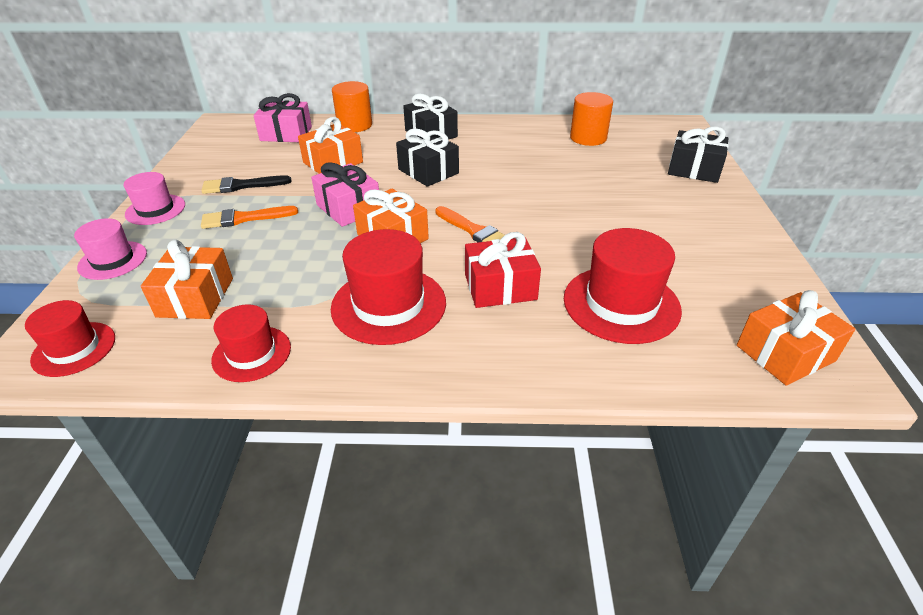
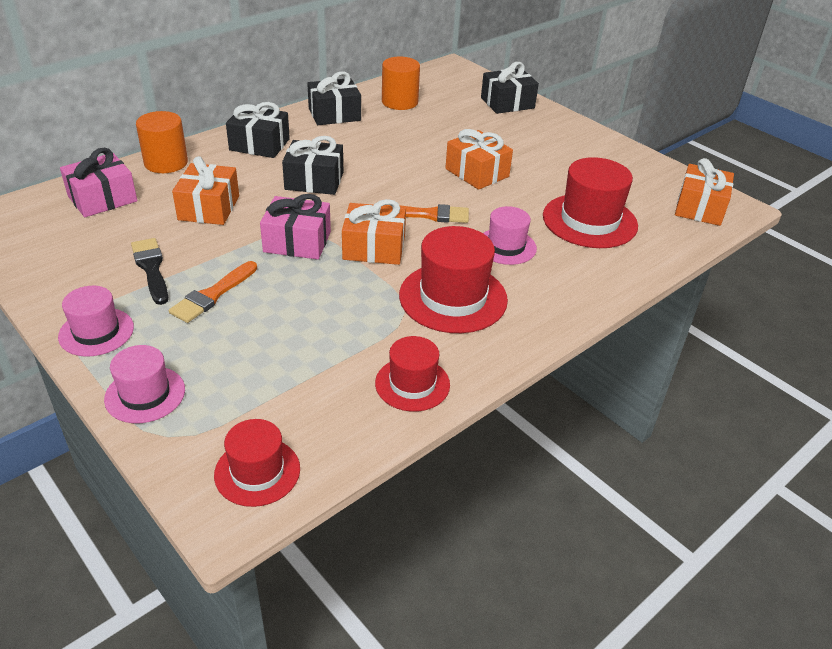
camera: 45 degrees left, 0 degrees up
(196, 297) = (291, 376): orange gift -> orange gift (477, 173)
(241, 186) = (151, 268): black brush -> black brush turned 120 degrees clockwise
(500, 287) = (506, 246): red gift -> pink hat
(519, 130) = (334, 114): none -> black gift

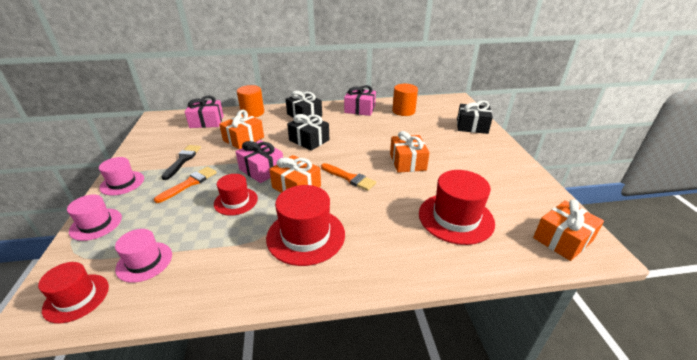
camera: 35 degrees right, 5 degrees down
(212, 295) = (189, 183): orange brush -> orange brush turned 150 degrees clockwise
(334, 114) = (360, 109): black gift -> pink gift
(412, 384) = (216, 284): red hat -> red hat (236, 201)
(506, 246) = (376, 215): pink hat -> pink hat (144, 261)

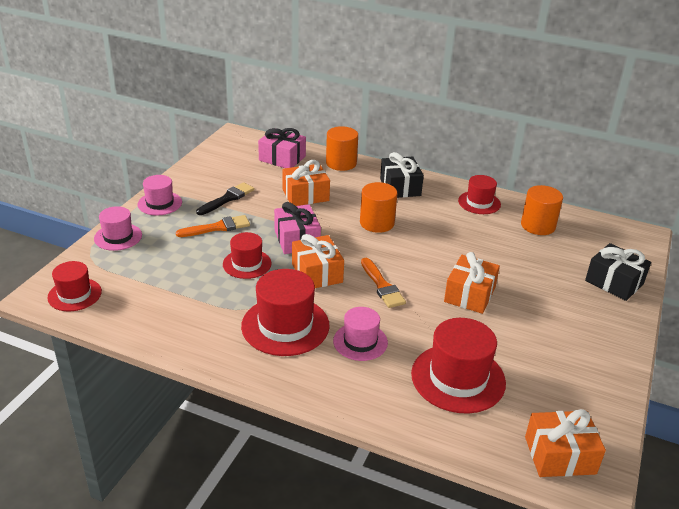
camera: 30 degrees right, 0 degrees up
(144, 261) = (136, 287): pink hat -> pink hat (360, 342)
(309, 140) = (377, 223): black gift -> orange cylinder
(360, 109) = (479, 203): pink gift -> red hat

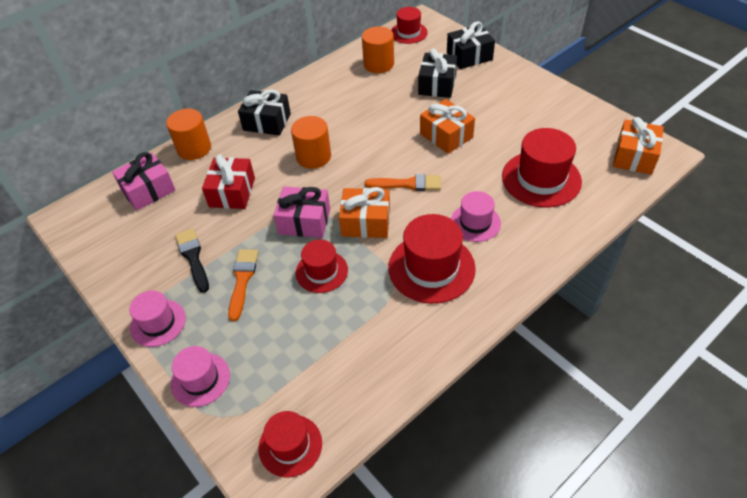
camera: 60 degrees left, 15 degrees up
(305, 195) = (232, 192): orange gift -> red gift
(479, 203) = (325, 83): red hat -> red hat (408, 33)
(543, 270) = (437, 85): none -> black gift

